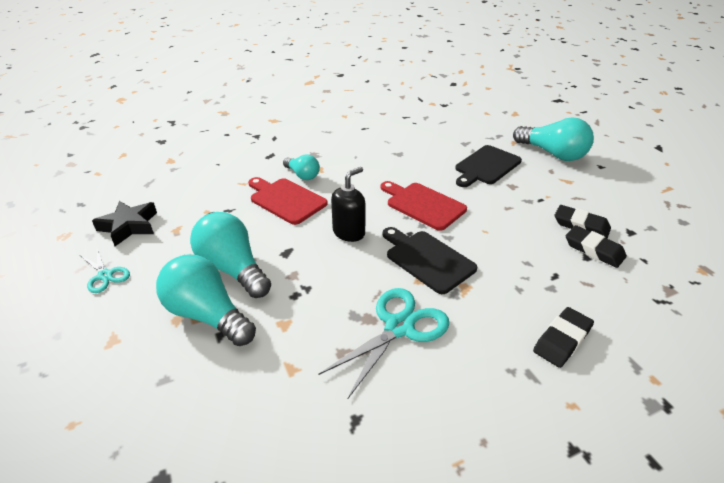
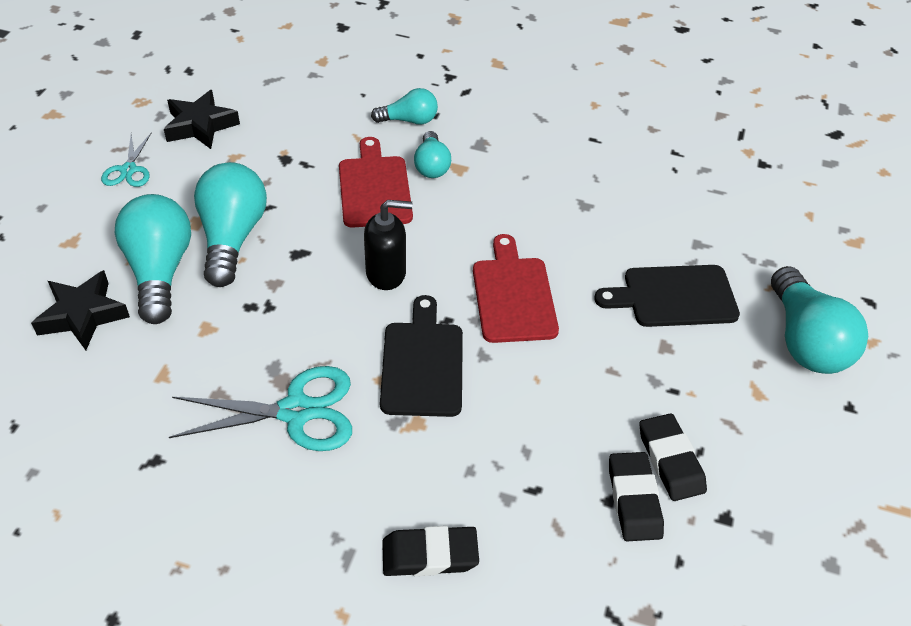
camera: 40 degrees right, 10 degrees up
(183, 376) = (83, 315): none -> black star
(261, 163) = (409, 120): none -> turquoise light bulb

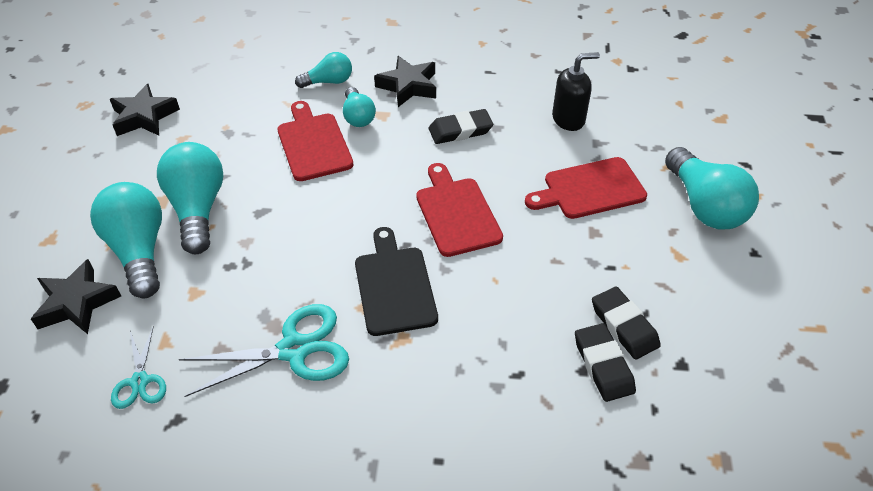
camera: 10 degrees left, 0 degrees up
(129, 170) = (88, 166): turquoise scissors -> turquoise scissors (140, 381)
(386, 273) = (343, 215): black soap dispenser -> black soap dispenser (568, 119)
(430, 555) = (444, 450): black eraser -> black eraser (460, 130)
(497, 140) = (408, 86): none -> black star
(674, 296) = (590, 189): black cutting board -> red cutting board

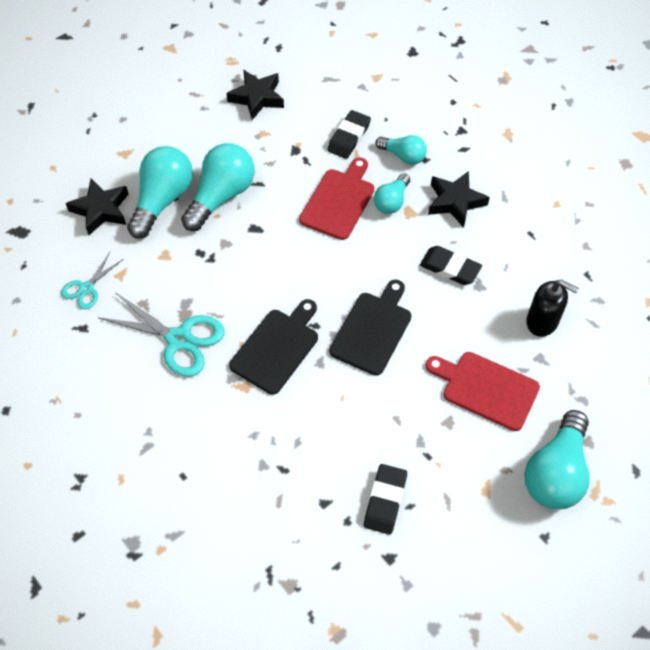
camera: 45 degrees right, 10 degrees up
(456, 213) = (373, 330): red cutting board -> black cutting board
(603, 365) = (340, 512): black eraser -> black eraser (349, 137)

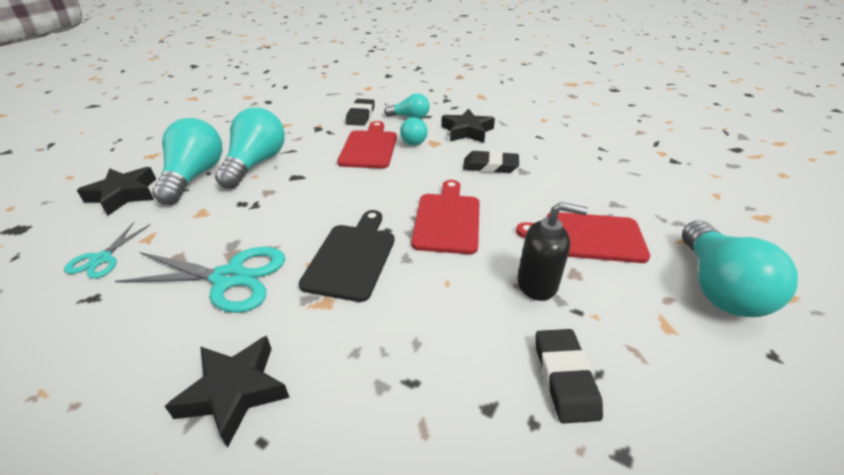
camera: 20 degrees left, 20 degrees down
(257, 98) = (275, 109): black star -> black star (235, 391)
(373, 330) = (447, 220): black cutting board -> red cutting board
(542, 321) = (594, 181): black soap dispenser -> black soap dispenser (537, 284)

